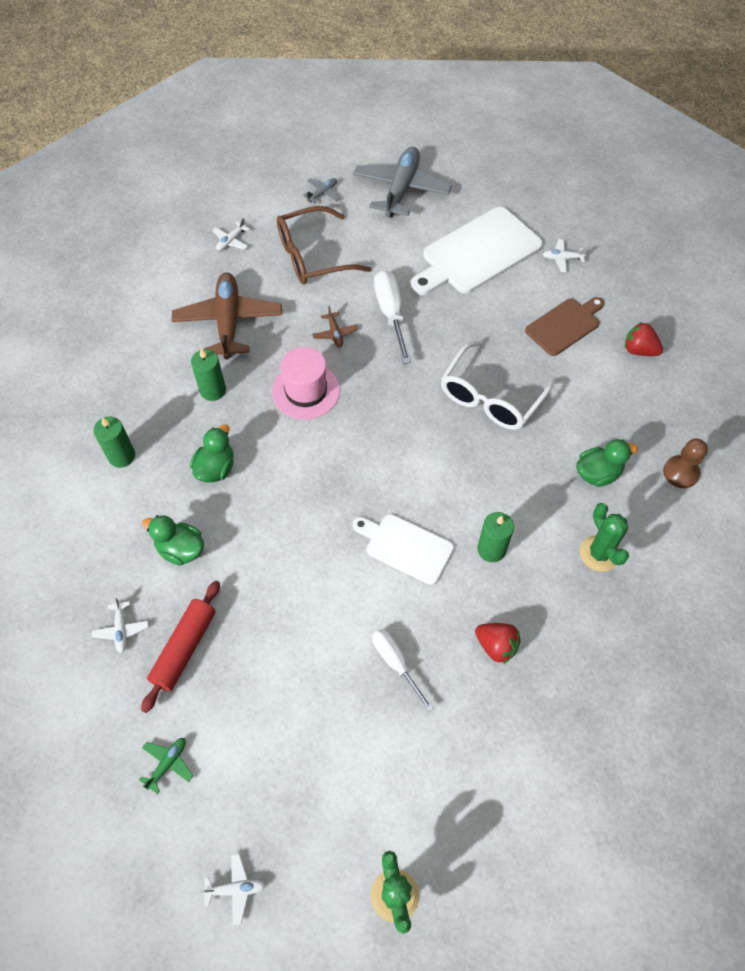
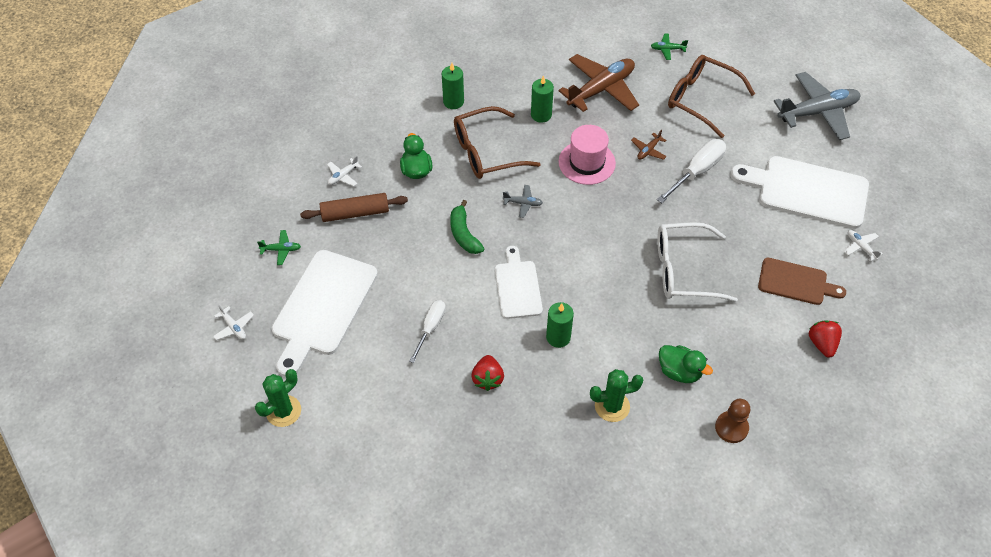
camera: 55 degrees right, 5 degrees down
(184, 648) = (355, 213): red rolling pin -> brown rolling pin
(216, 468) = (486, 152): green duck -> brown glasses
(231, 241) = (667, 49): white plane -> green plane
(285, 763) = (323, 307): none -> white cutting board
(302, 555) = (464, 234): none -> green banana
(322, 193) = (763, 71): grey plane -> grey plane (523, 203)
(599, 553) = (612, 406): green cactus -> green cactus turned 45 degrees clockwise

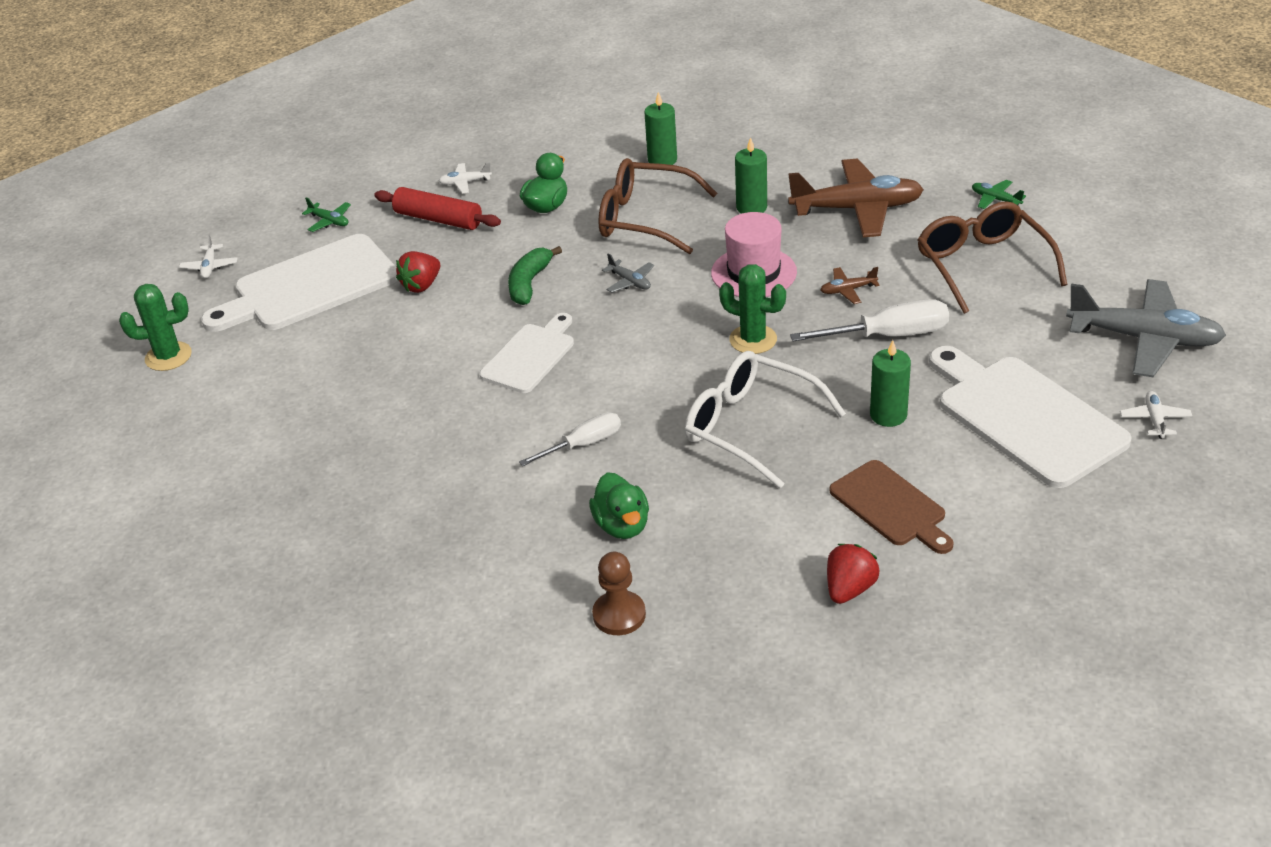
camera: 40 degrees right, 15 degrees down
(355, 213) = (438, 219): brown rolling pin -> red rolling pin
(431, 327) = (393, 351): white screwdriver -> white screwdriver (584, 444)
(487, 379) = (395, 425): red strawberry -> red strawberry (421, 285)
(558, 337) = (518, 423): green candle -> green candle (888, 415)
(612, 406) = (500, 519): green cactus -> green cactus (753, 339)
(860, 247) = (1035, 510): white plane -> white plane (1154, 419)

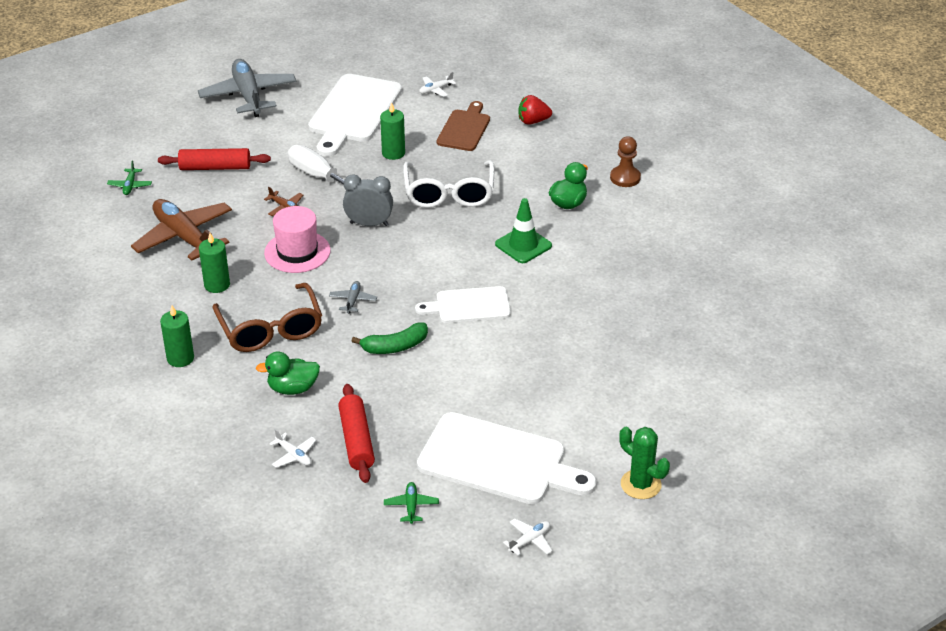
camera: 130 degrees left, 0 degrees up
(421, 285) = (444, 399): red strawberry -> none
(584, 444) = (523, 245): white screwdriver -> green traffic cone
(753, 339) = (369, 224): green cactus -> grey clock
(982, 265) = (215, 167): brown glasses -> red rolling pin
(1154, 419) = (319, 76): white plane -> white plane (435, 90)

